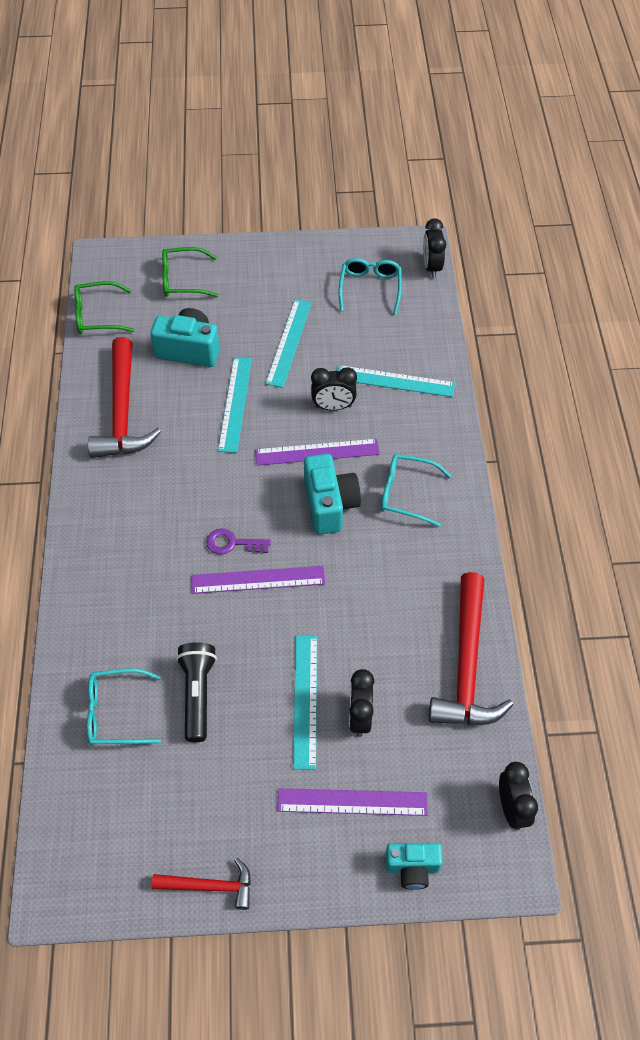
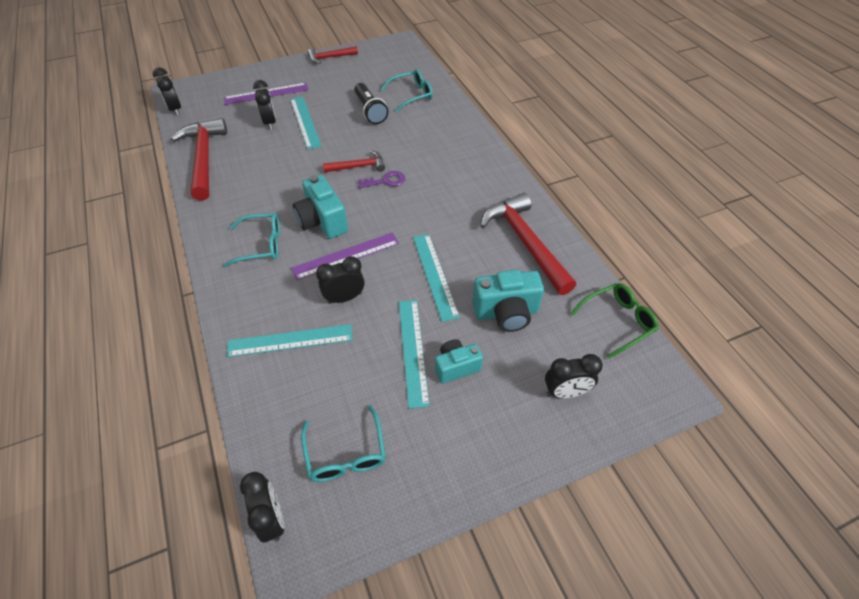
camera: 160 degrees right, 5 degrees down
(183, 280) = (565, 392): green glasses -> black clock
(258, 580) = (358, 166): purple ruler -> red hammer
(412, 868) = (229, 81): turquoise camera -> turquoise camera (456, 367)

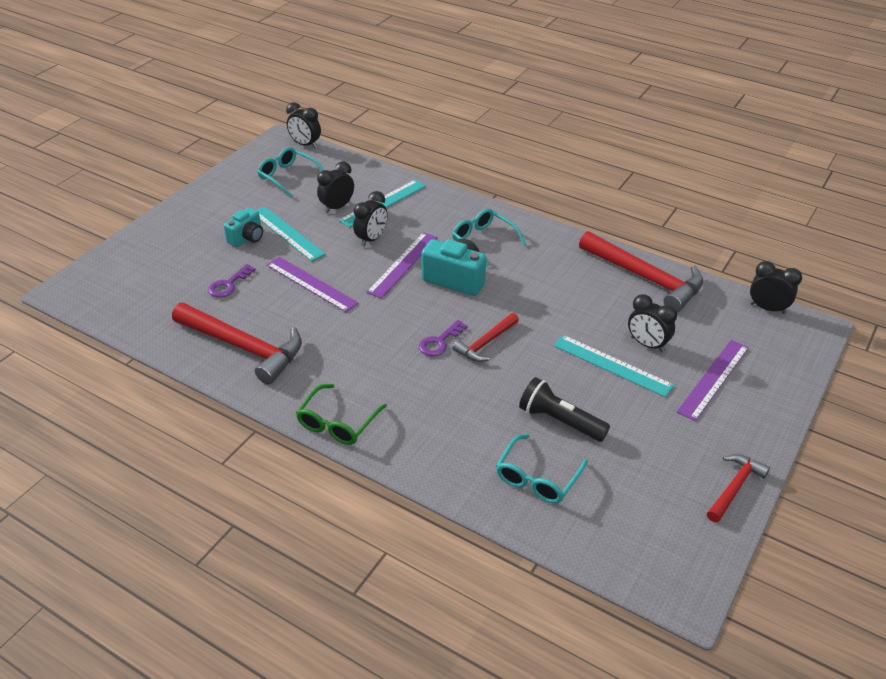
camera: 145 degrees right, 10 degrees down
(261, 245) = (483, 241): turquoise glasses -> turquoise glasses turned 90 degrees clockwise
(435, 275) = (311, 284): turquoise ruler -> purple ruler
(506, 312) = (228, 284): turquoise camera -> purple key
(565, 392) = (154, 257): black clock -> black clock (337, 207)
(617, 321) = (124, 319): green glasses -> green glasses (338, 423)

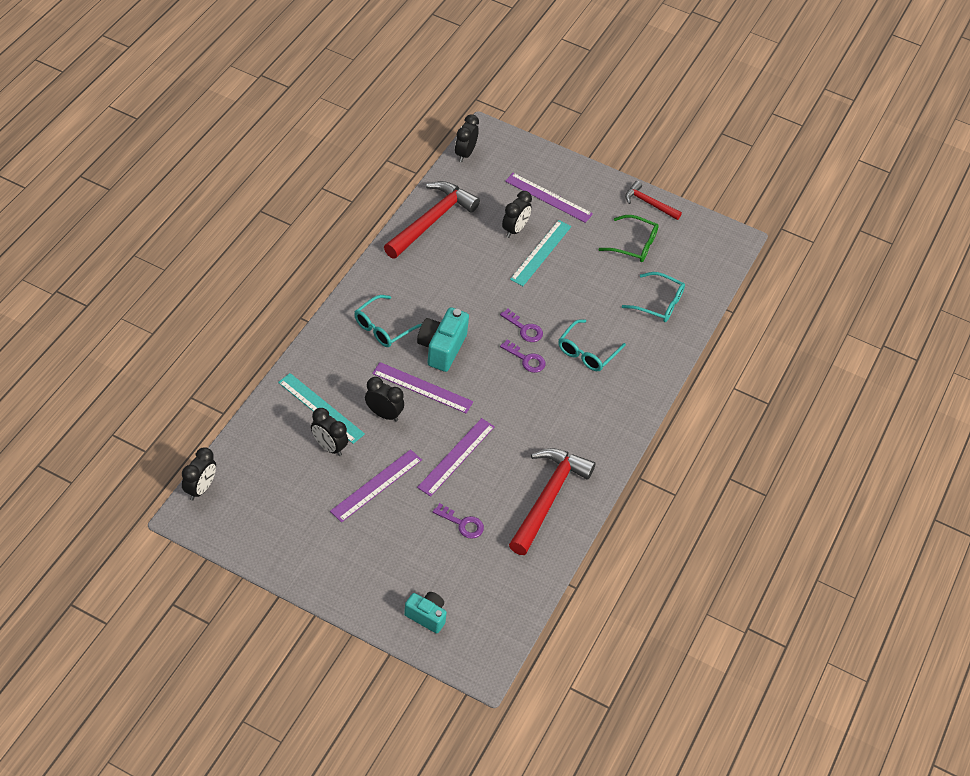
camera: 100 degrees left, 10 degrees up
(247, 238) = (386, 519): turquoise camera -> turquoise camera (426, 616)
(287, 233) = (376, 485): turquoise ruler -> purple ruler
(288, 177) = (269, 497): turquoise glasses -> turquoise glasses (587, 352)
(338, 423) = (626, 422): green glasses -> green glasses (634, 245)
(486, 343) = (524, 329): red hammer -> purple key
(559, 421) = (603, 288): black flashlight -> none

